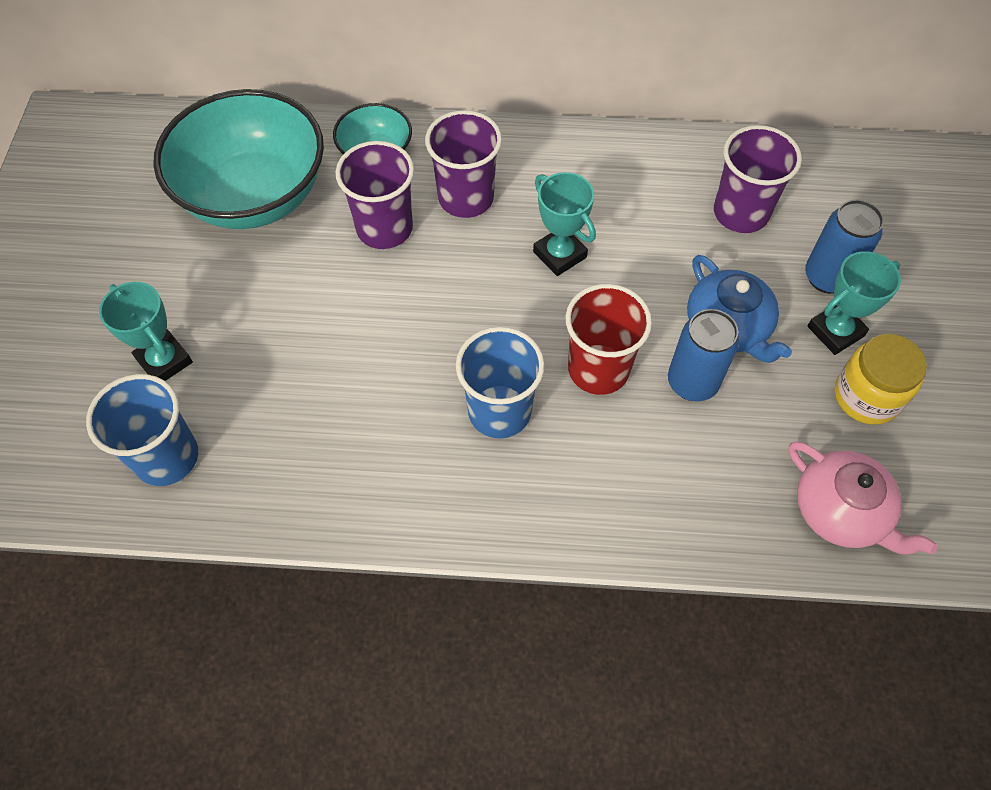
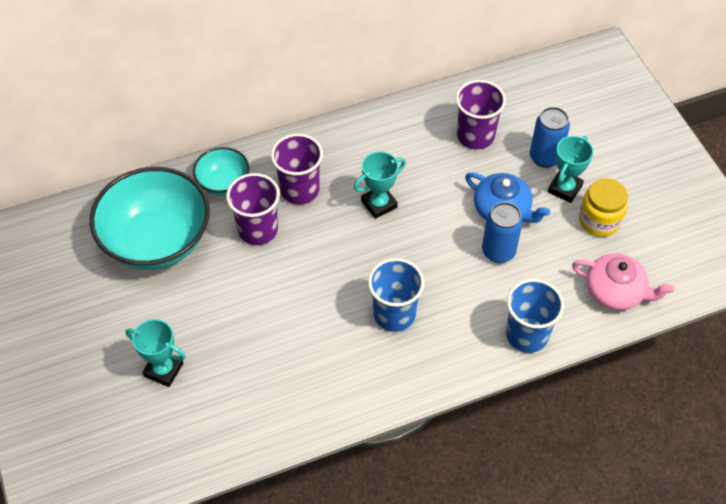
camera: 25 degrees left, 5 degrees down
(166, 457) = (203, 427): blue cup -> blue cup (527, 335)
(559, 254) = (379, 204): turquoise trophy -> turquoise trophy turned 60 degrees counterclockwise
(598, 369) = (440, 265): red cup -> none

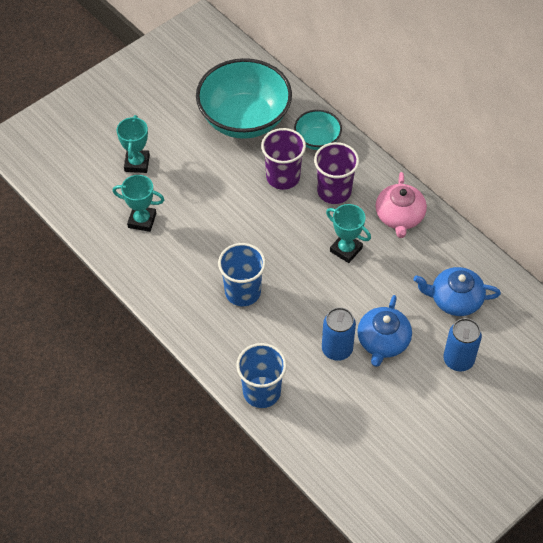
camera: 70 degrees right, 0 degrees up
(475, 136) = (455, 299): purple cup -> blue teapot
(565, 188) = (430, 384): turquoise trophy -> turquoise trophy (142, 220)
(599, 220) = (407, 421): yellow jar -> none
(615, 291) = (335, 450): pink teapot -> pink teapot (399, 216)

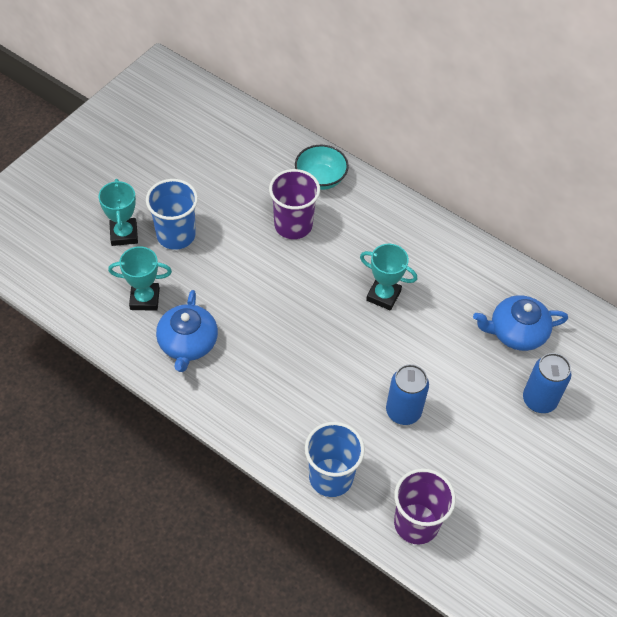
camera: 15 degrees left, 0 degrees up
(242, 292) = (280, 363): blue cup -> blue cup (176, 235)
(244, 119) = (234, 167): turquoise bowl -> none
(334, 191) = (353, 232): purple cup -> purple cup (416, 523)
(383, 341) = (451, 393): blue teapot -> blue teapot (187, 343)
(399, 216) = (432, 249): pink teapot -> none

